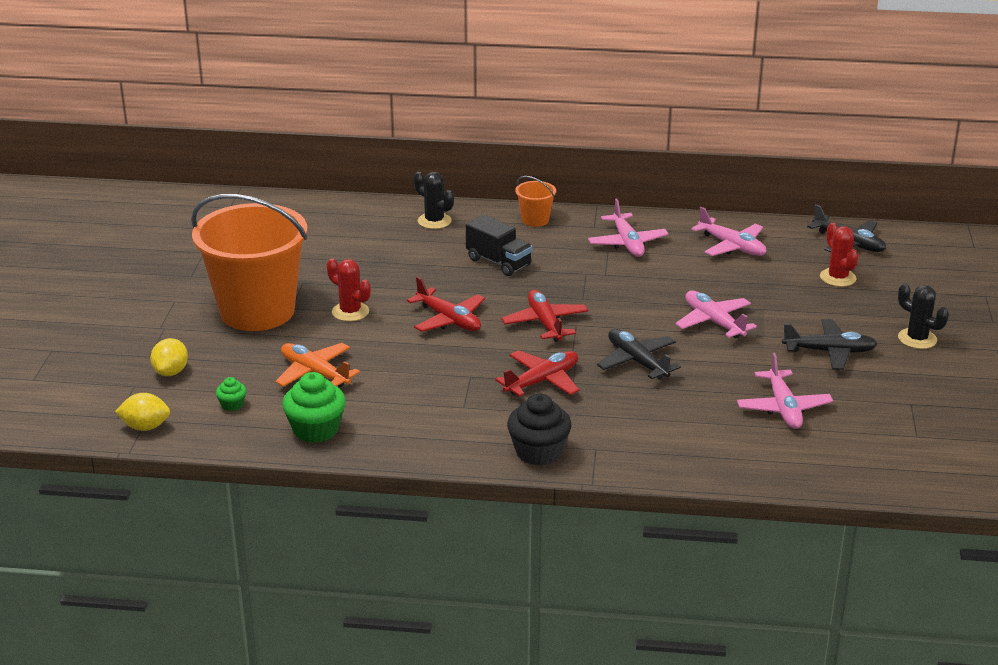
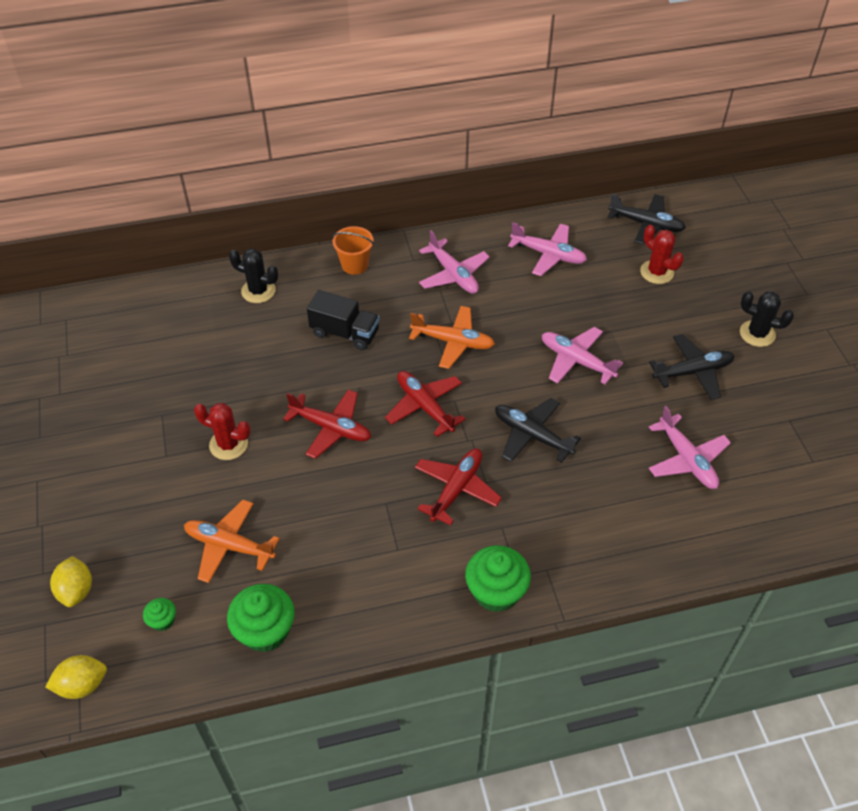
camera: 20 degrees left, 20 degrees up
(257, 311) = (132, 471): orange bucket -> none
(538, 452) = (496, 591): black cupcake -> green cupcake
(599, 287) = (453, 342): none -> orange plane

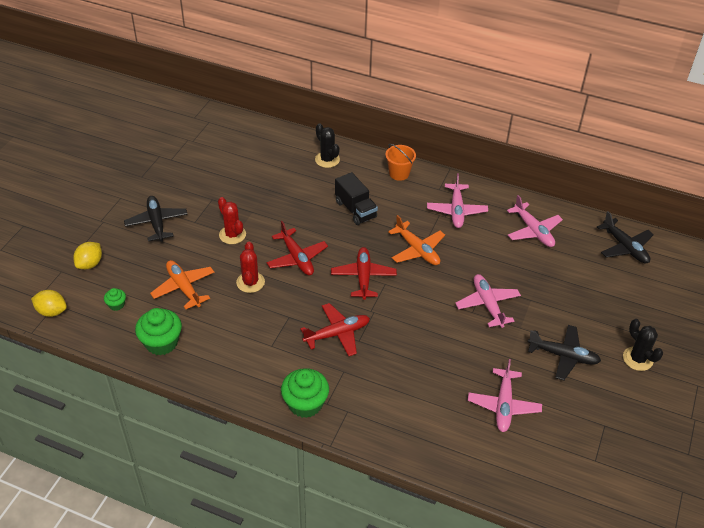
camera: 35 degrees right, 5 degrees down
(532, 435) = (414, 331): black plane -> black plane (156, 222)
(657, 272) = (601, 281): red cactus -> red cactus (250, 282)

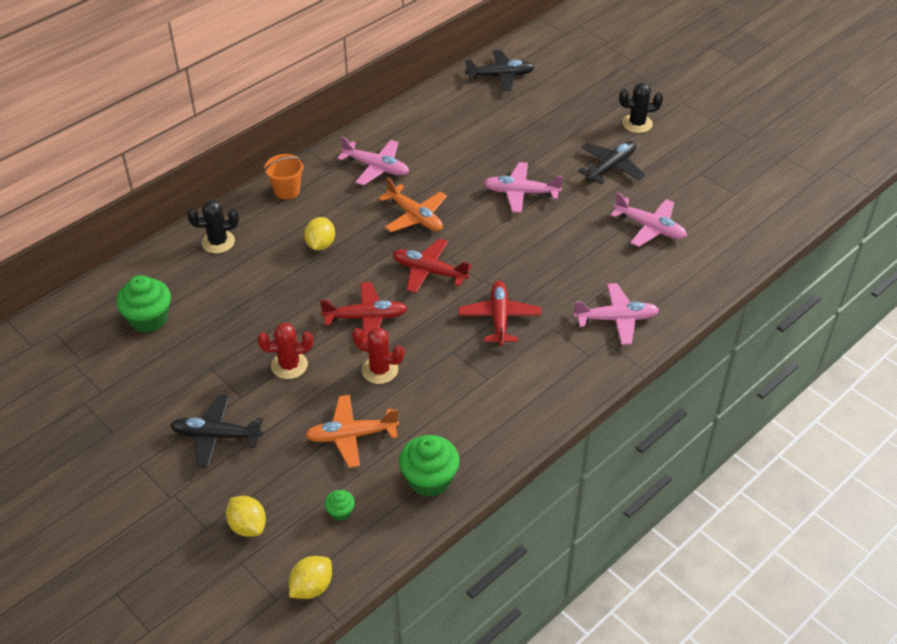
camera: 65 degrees left, 0 degrees up
(305, 403) = (582, 373): green cupcake -> green cupcake (148, 319)
(355, 209) = (320, 244): black truck -> yellow lemon
(417, 250) = (415, 216): orange plane -> orange plane turned 60 degrees clockwise
(533, 231) = (441, 125): pink plane -> pink plane (616, 319)

